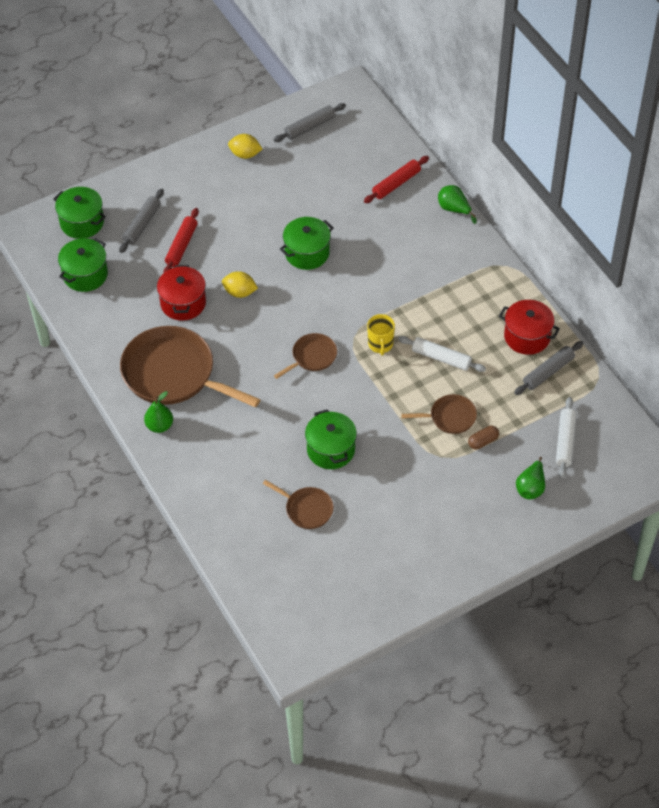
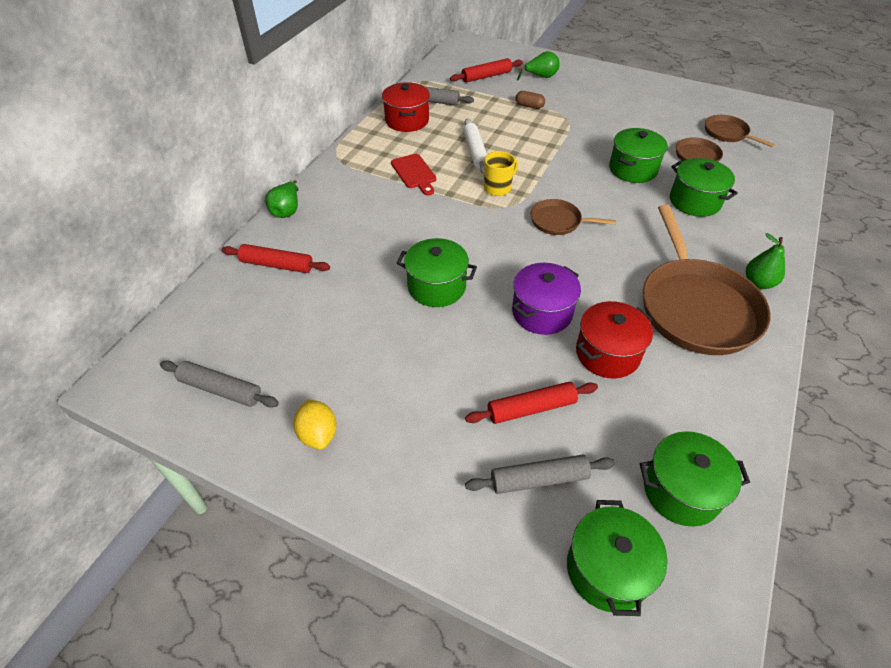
camera: 125 degrees left, 5 degrees down
(240, 292) = (542, 312): yellow lemon -> purple pot
(261, 459) = (695, 201): none -> green pot
(442, 303) = (414, 173): none -> red cutting board
(450, 417) = (526, 127): brown pan -> brown pan (727, 133)
(565, 441) = (486, 76): white rolling pin -> red rolling pin

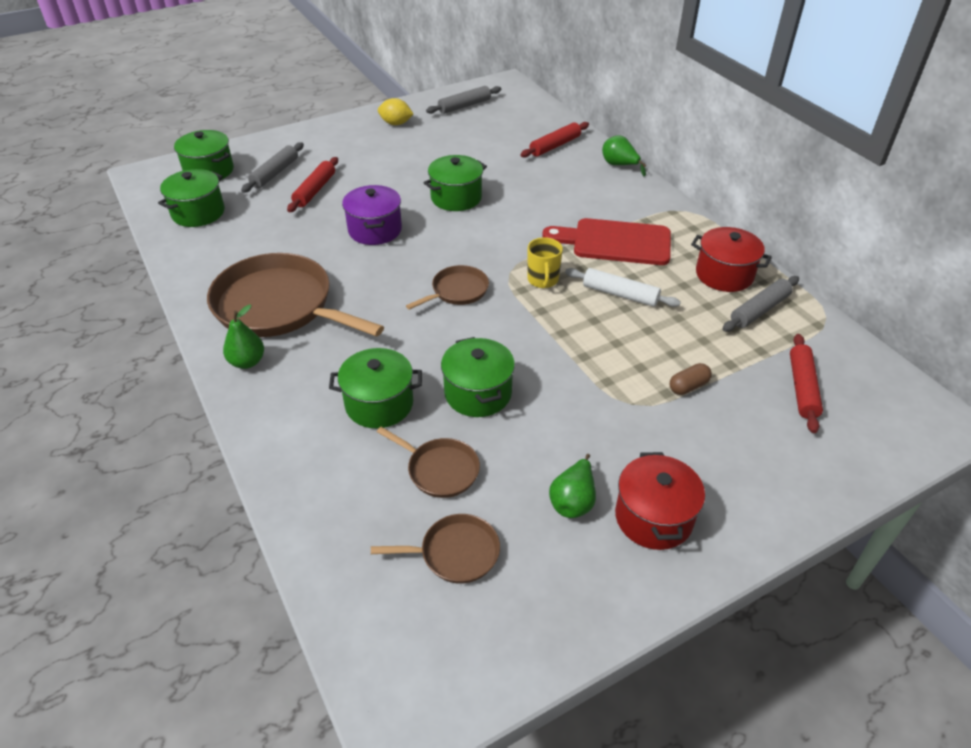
camera: 125 degrees right, 5 degrees down
(414, 173) = (615, 242): red cutting board -> red cutting board, size x1.69
(541, 77) = (768, 445): green pear -> green pear (573, 500)
(607, 353) = (306, 238): red pot -> red pot (653, 517)

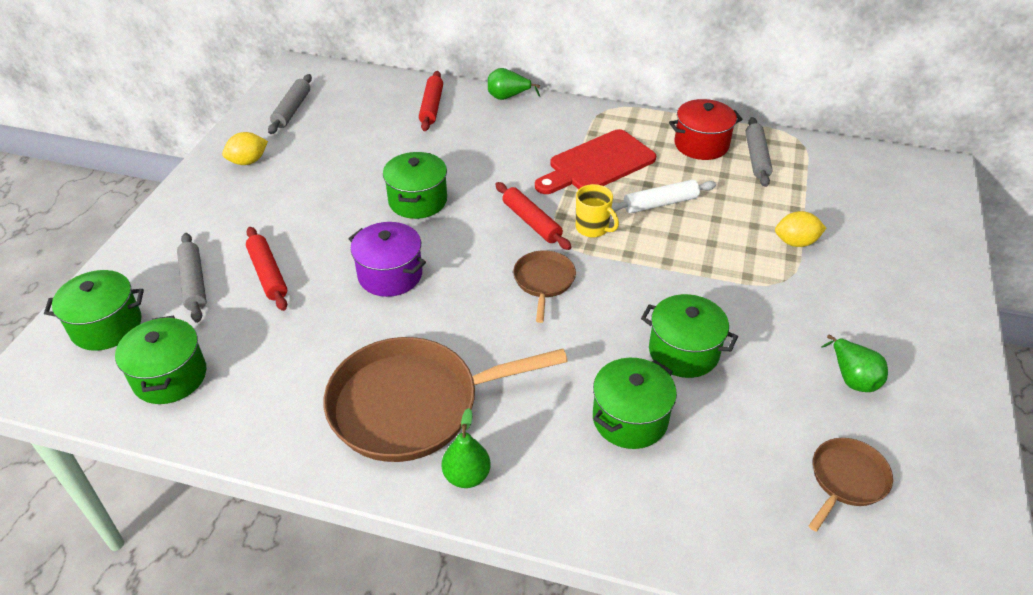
camera: 45 degrees left, 0 degrees up
(440, 470) = (748, 431): brown pan -> none
(653, 517) = (905, 349): red pot -> none
(688, 386) = (795, 242): brown capsule -> yellow lemon
(802, 388) = (851, 196): red rolling pin -> red rolling pin (532, 222)

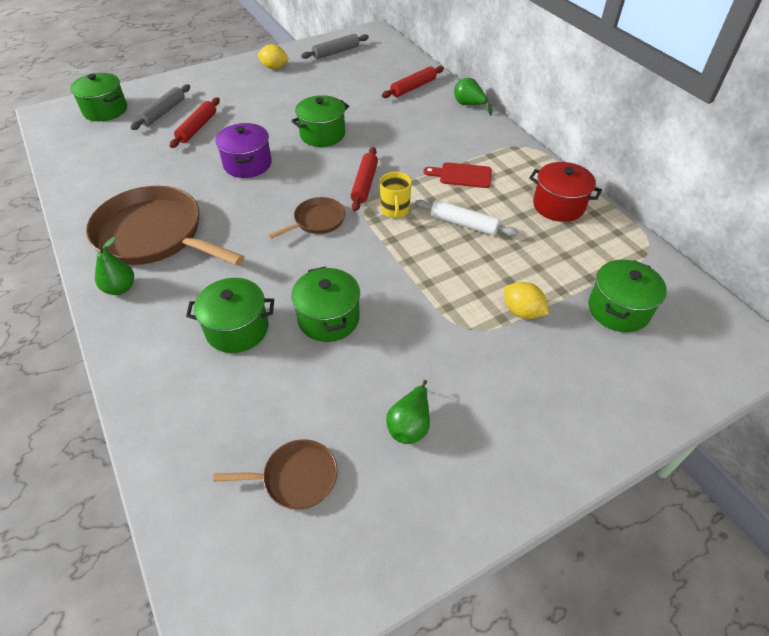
camera: 45 degrees right, 5 degrees up
(170, 377) = (91, 148): green pot -> green pot (618, 309)
(597, 164) = (462, 175): red cutting board -> red cutting board, size x0.59
(757, 157) = (589, 239): grey rolling pin -> none

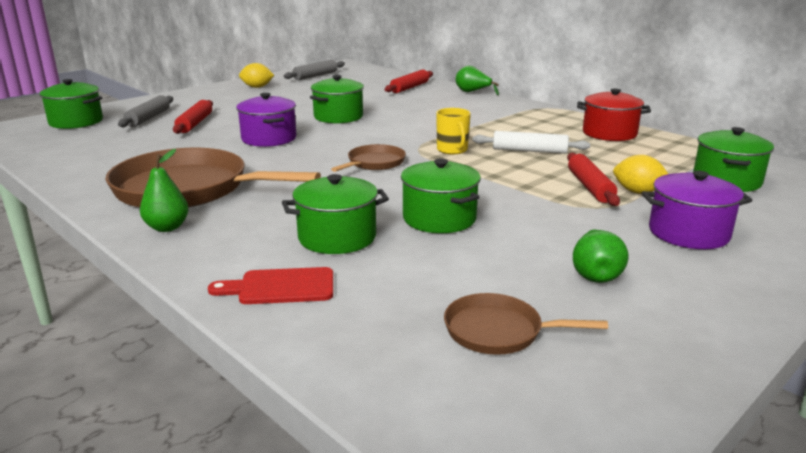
camera: 15 degrees left, 25 degrees down
(296, 478) = (498, 331): brown pan -> brown pan turned 150 degrees counterclockwise
(365, 184) = (407, 139): red rolling pin -> red rolling pin (590, 187)
(462, 175) = (501, 126): red cutting board -> red cutting board (281, 287)
(526, 385) = (688, 233): none -> purple pot

